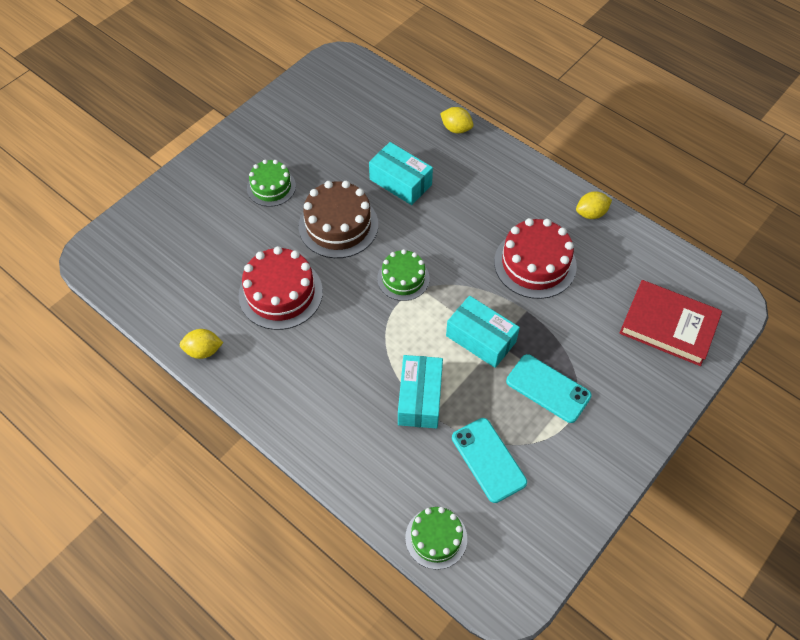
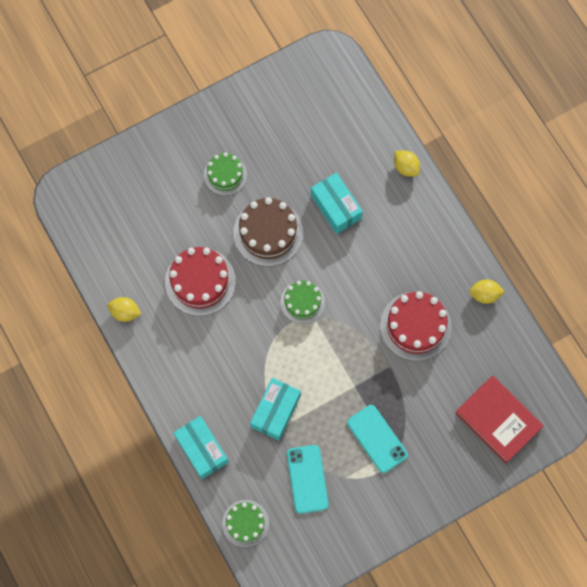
camera: 20 degrees right, 15 degrees up
(481, 339) = (343, 378): turquoise box -> turquoise box (202, 449)

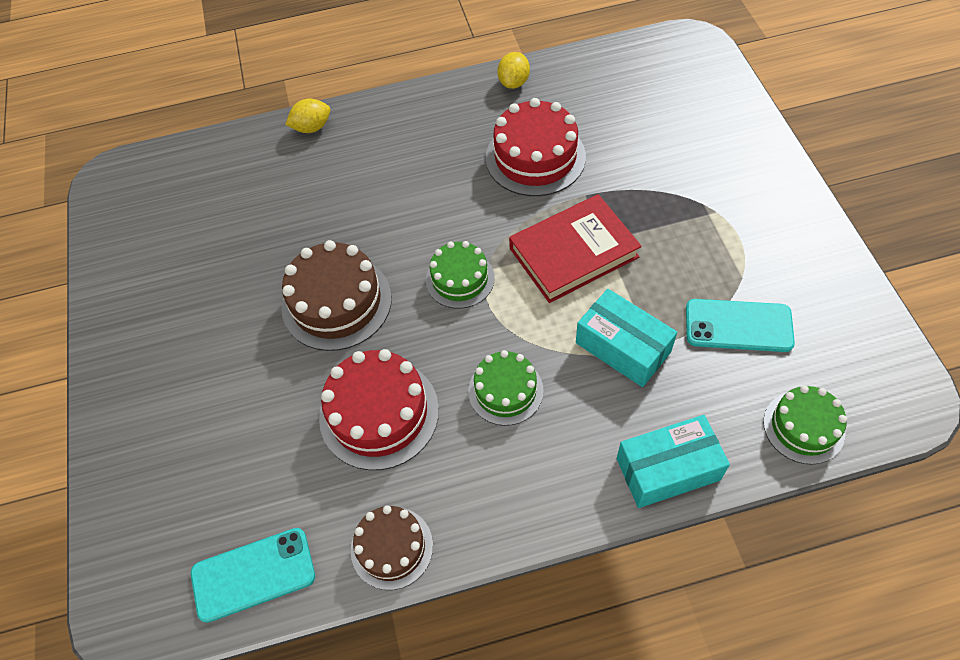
camera: 70 degrees left, 15 degrees down
(125, 312) = (392, 547): yellow lemon -> brown cake
(225, 175) = (220, 342): green cake -> green cake (505, 391)
(336, 207) = (333, 212): turquoise box -> none
(377, 439) = (688, 228): turquoise phone -> turquoise phone (253, 574)
(498, 420) = (684, 99): red book -> red book (573, 252)

